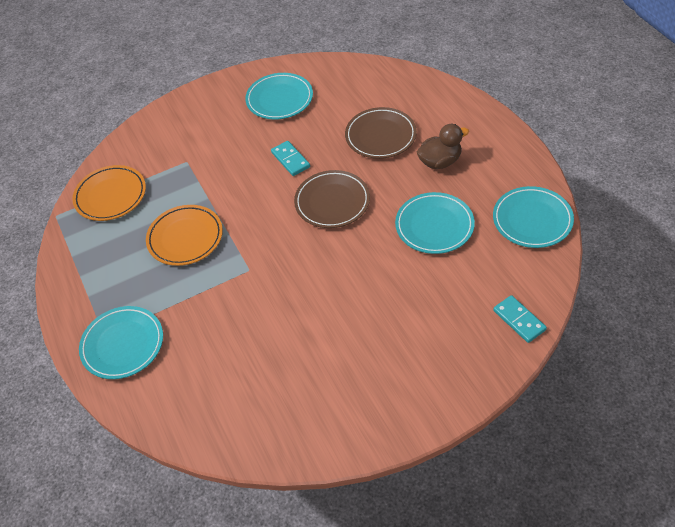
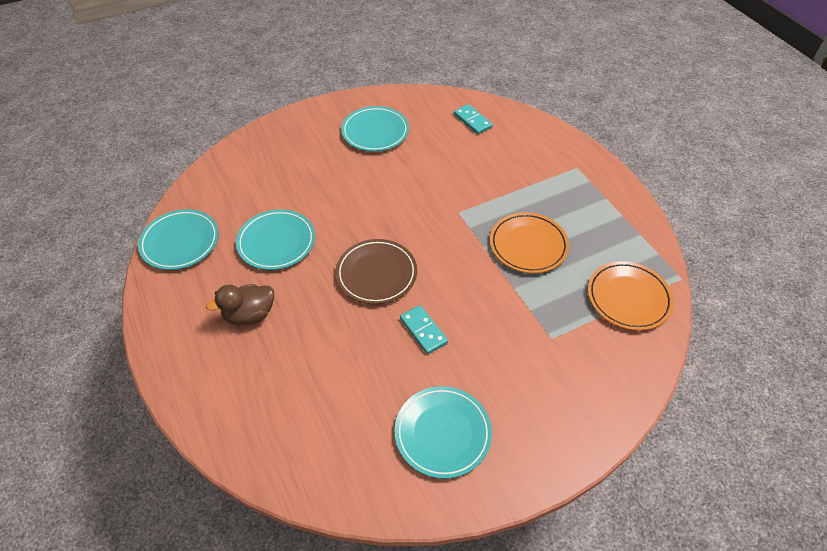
camera: 175 degrees right, 0 degrees up
(123, 345) = (558, 160): turquoise plate -> turquoise plate (375, 132)
(380, 136) = (311, 357): brown plate -> none
(519, 320) = (230, 162): turquoise domino -> turquoise domino (472, 121)

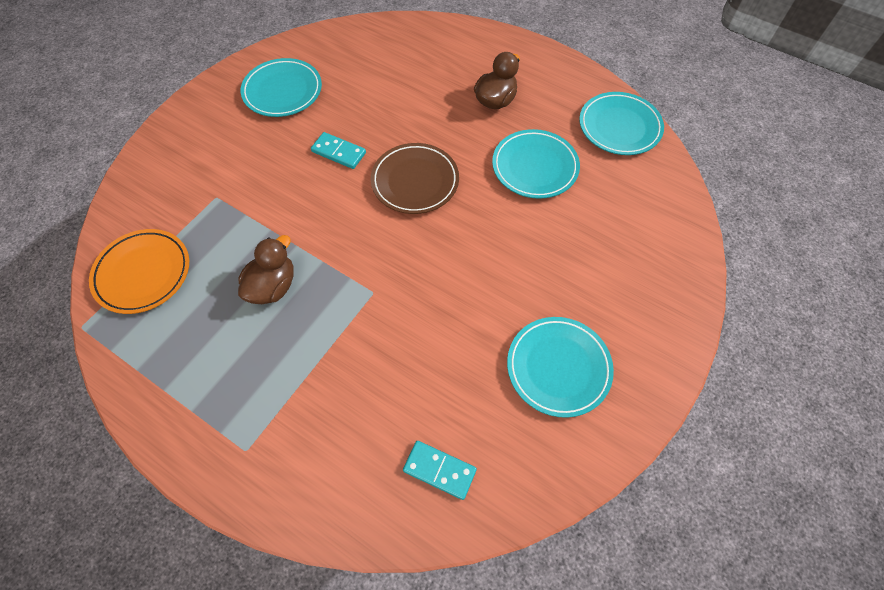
camera: 150 degrees right, 10 degrees up
(528, 245) = (273, 286): orange plate -> brown duck

